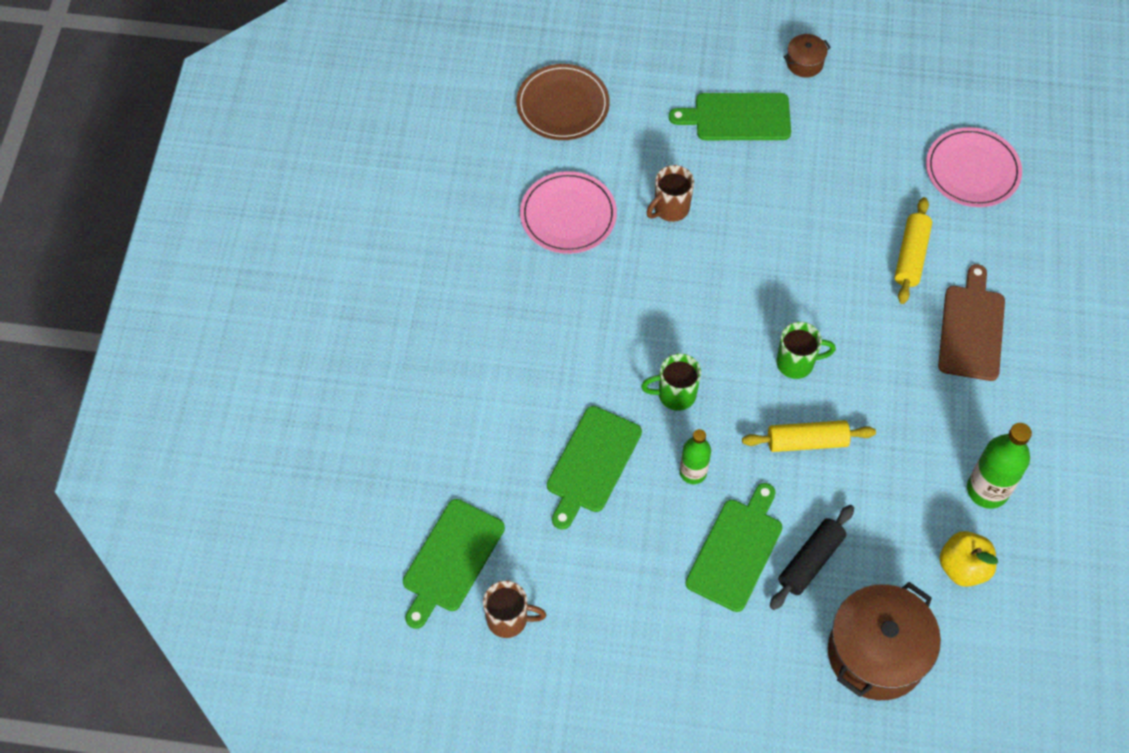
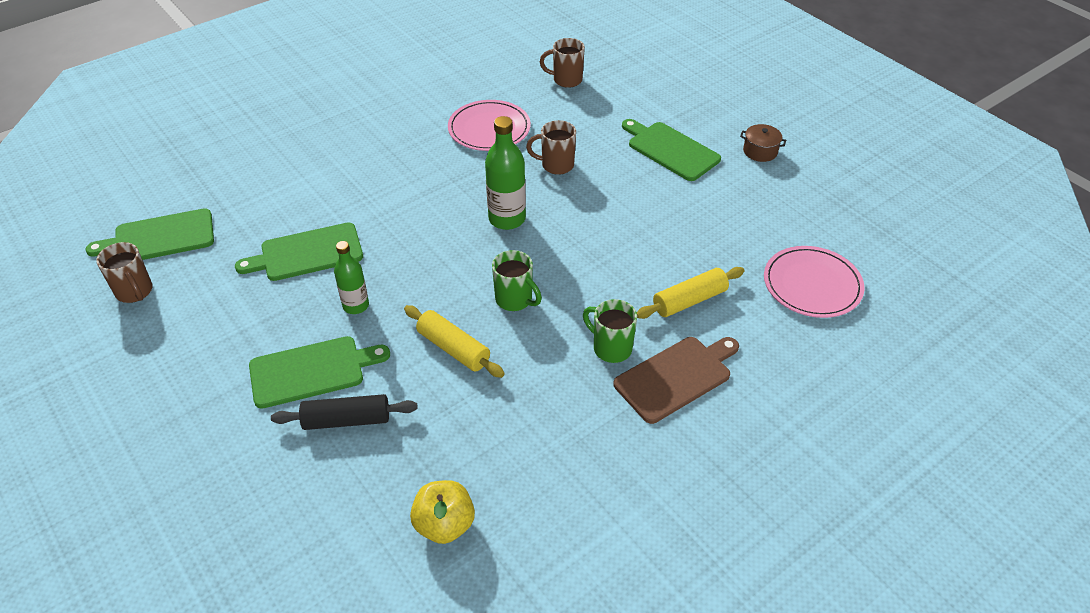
camera: 45 degrees right, 15 degrees down
(562, 105) = (566, 80): brown plate -> brown mug
(675, 395) = (411, 257): green mug -> green mug (611, 348)
(876, 653) = (299, 520): brown pot -> none
(987, 490) = (539, 490): green bottle -> green bottle (507, 219)

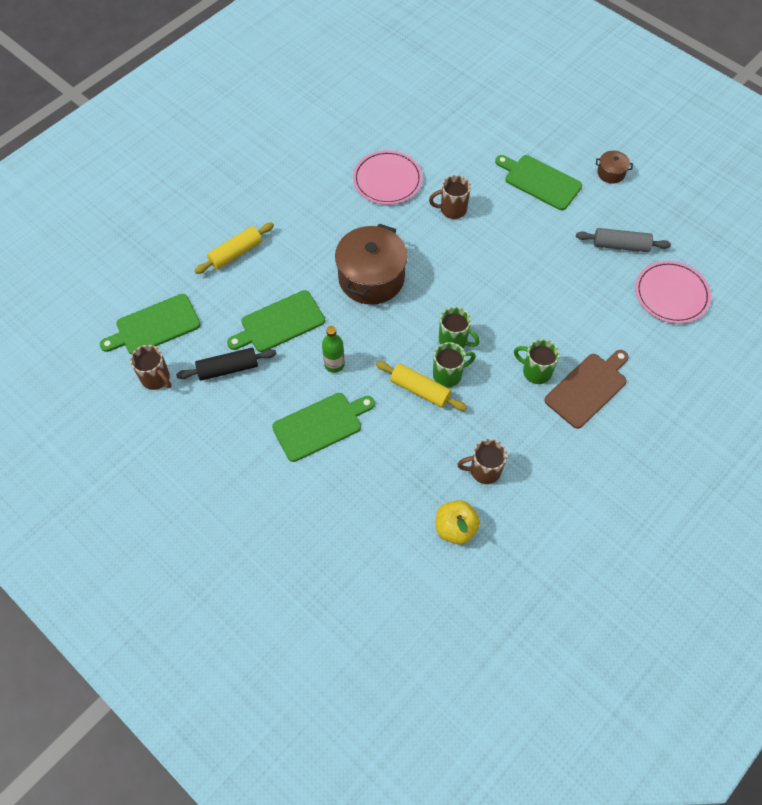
camera: 10 degrees left, 15 degrees up
(347, 420) = (360, 461): black rolling pin -> black rolling pin (228, 368)
(435, 221) = (371, 278): none -> brown pot
(496, 336) = (448, 375): none -> green mug
(507, 219) = (427, 267): green bottle -> none
(566, 80) = (437, 119): brown mug -> brown mug (484, 470)
(689, 300) = (584, 322): yellow rolling pin -> yellow rolling pin (236, 253)
(756, 225) = (620, 245): none -> grey rolling pin

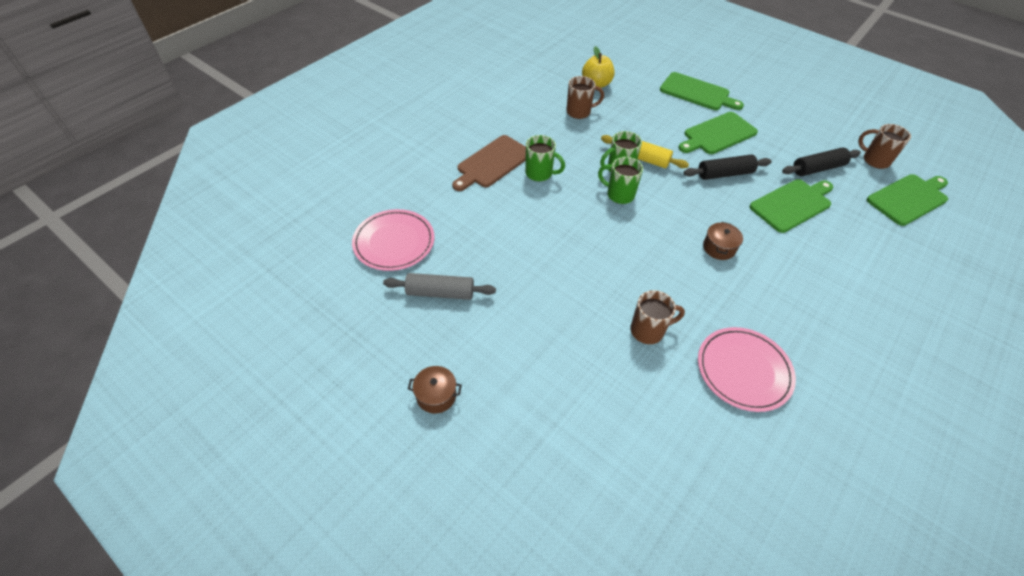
camera: 175 degrees right, 10 degrees down
(236, 253) = (878, 268): yellow rolling pin -> none
(334, 364) = (724, 174): green bottle -> black rolling pin
(371, 278) = (719, 248): brown pot -> brown pot, size x0.45
(540, 181) = (537, 377): green cutting board -> green cutting board (697, 93)

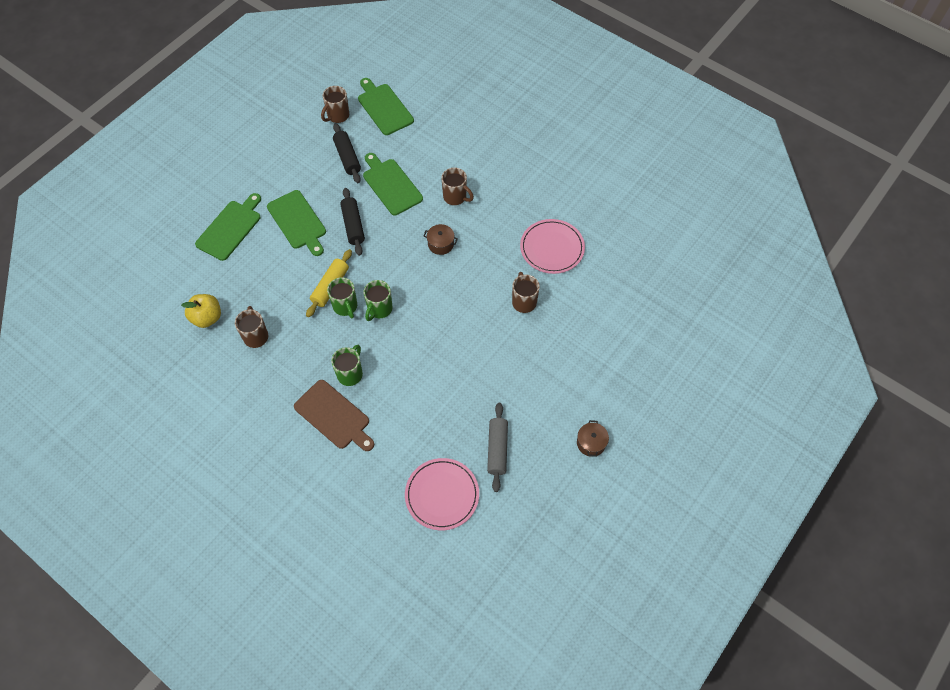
camera: 90 degrees left, 10 degrees up
(796, 264) = (455, 197): none -> brown mug

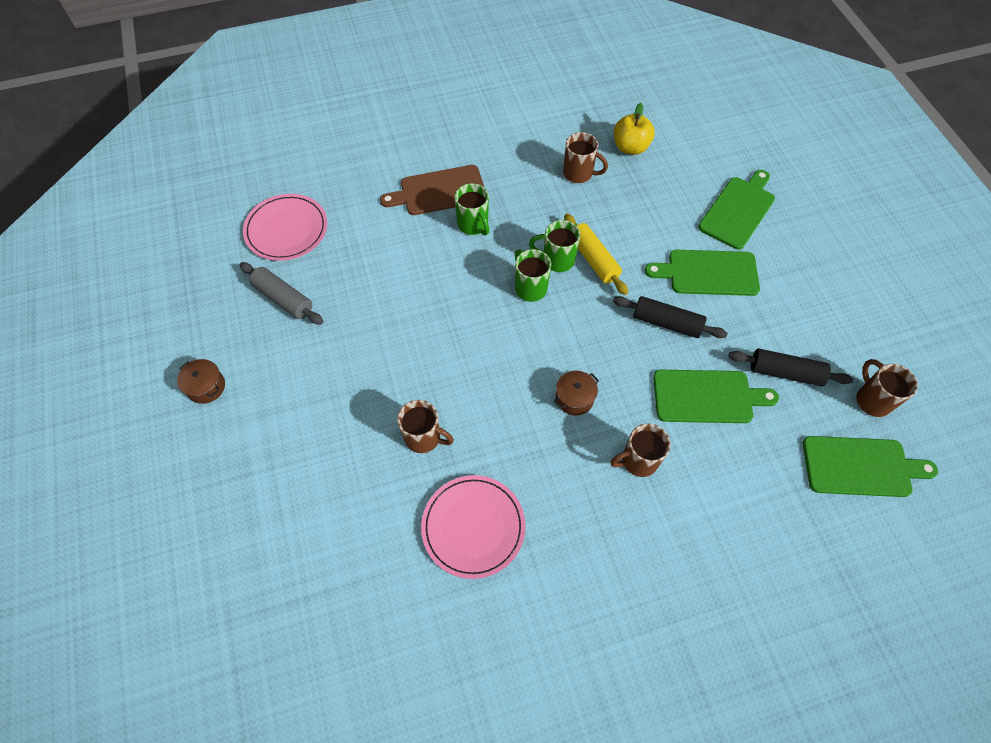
camera: 125 degrees right, 0 degrees up
(230, 228) = (738, 210): green cutting board -> green cutting board turned 120 degrees counterclockwise

